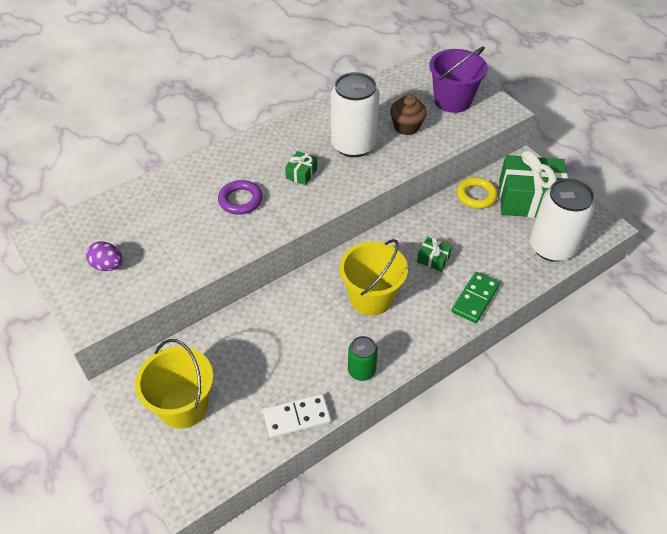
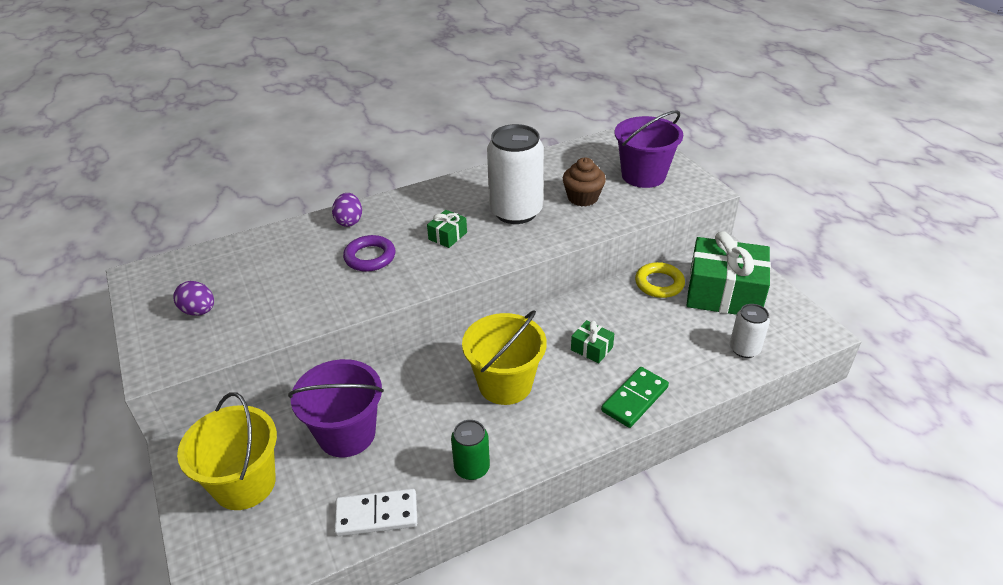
camera: 10 degrees right, 10 degrees down
(212, 167) = (349, 221): none -> purple egg
(254, 354) = (347, 434): none -> purple bucket
(552, 247) = (744, 349): white can -> white can, size x0.52

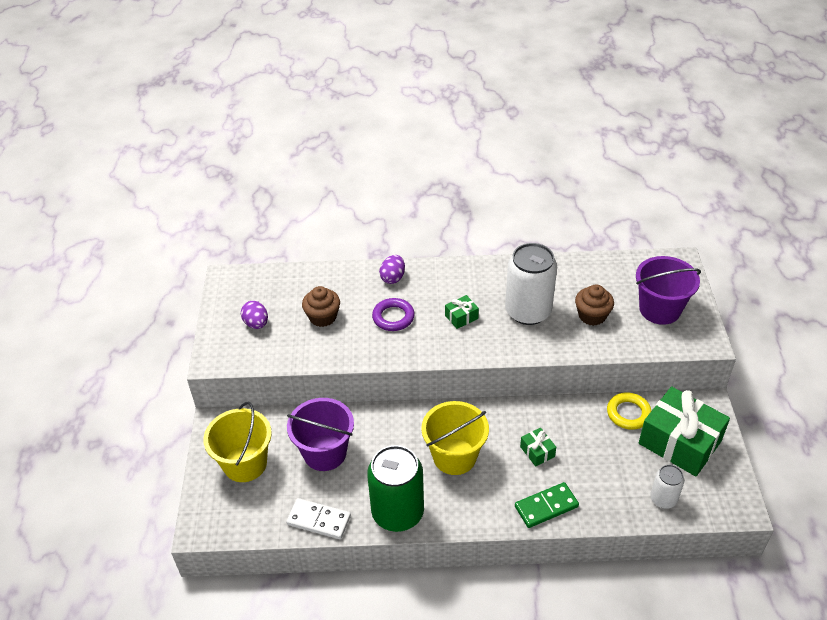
camera: 25 degrees right, 5 degrees up
(283, 280) = (323, 317): none -> brown cupcake
(472, 468) = (397, 512): green can -> green can, size x1.92

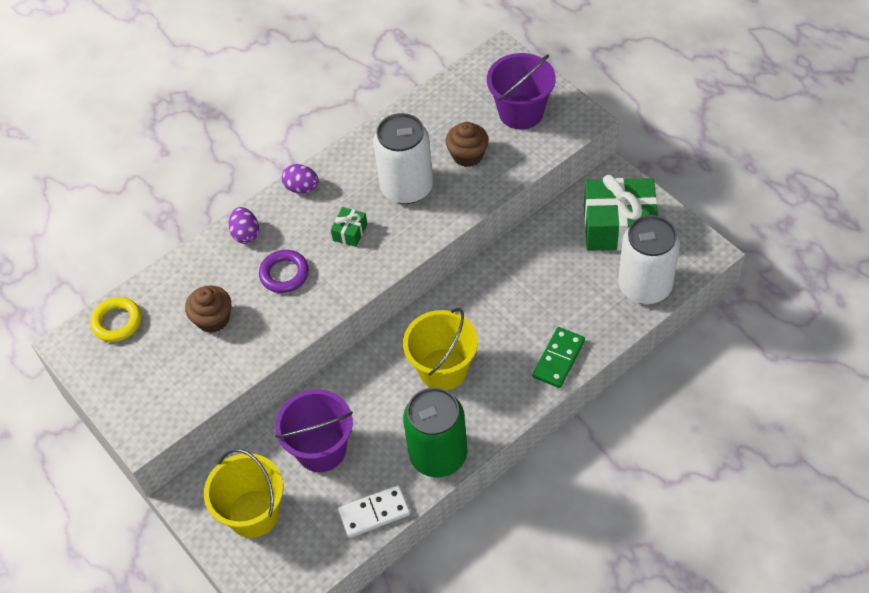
camera: 35 degrees left, 10 degrees up
(256, 324) = (150, 370): purple egg -> purple egg (302, 188)
(537, 451) = (510, 315): green gift -> none
(628, 413) = (557, 228): yellow ring -> yellow ring (117, 322)
(663, 499) = (645, 286): white can -> white can, size x1.92

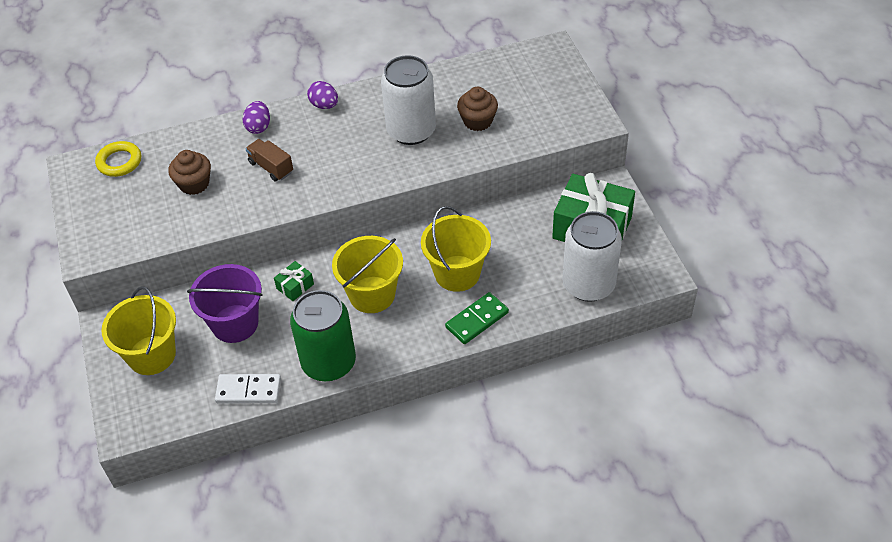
camera: 20 degrees right, 5 degrees down
(284, 274) = (271, 167): purple ring -> brown truck
(350, 232) = (343, 151): green gift -> green gift (295, 286)
(514, 318) = (457, 273): none -> yellow bucket
(521, 112) = (544, 100): purple bucket -> none

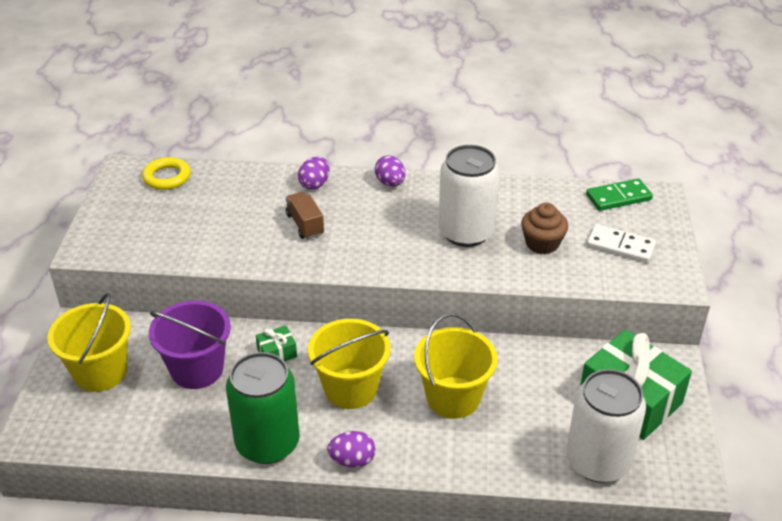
camera: 20 degrees right, 10 degrees down
(194, 184) = (223, 217): brown cupcake -> none
(248, 391) = (171, 442): white domino -> white domino (620, 246)
(403, 351) = (352, 460): none -> purple egg
(477, 320) = (450, 455): green domino -> green domino (618, 197)

